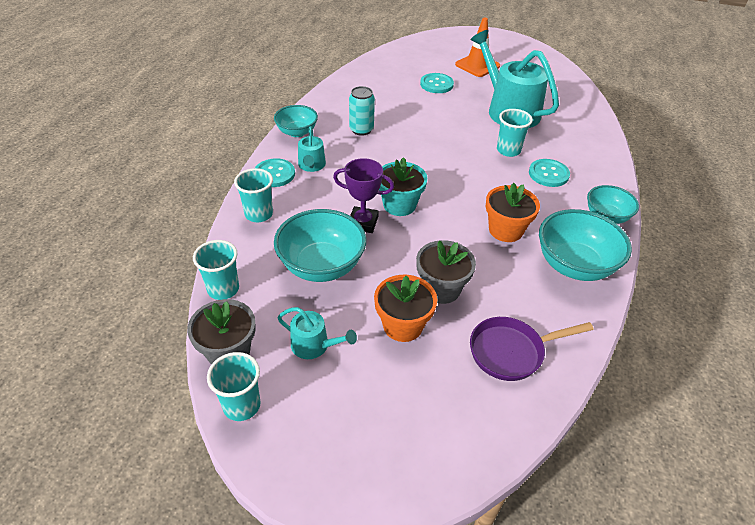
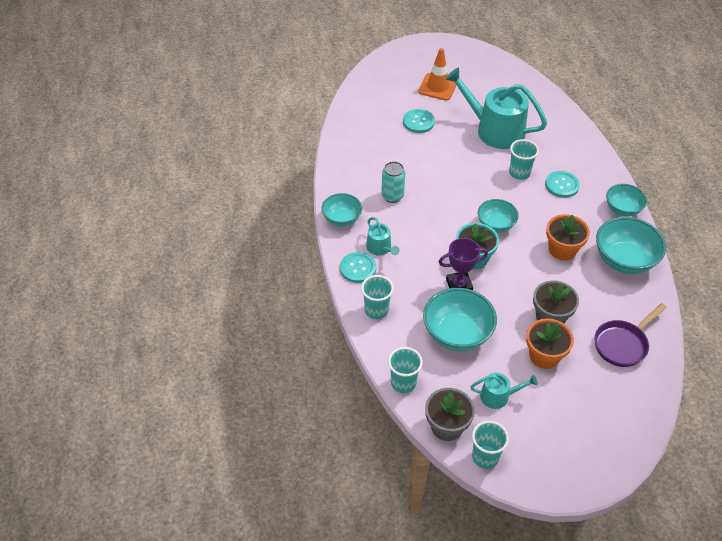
camera: 25 degrees left, 5 degrees up
(447, 184) = (495, 225): none -> turquoise bowl

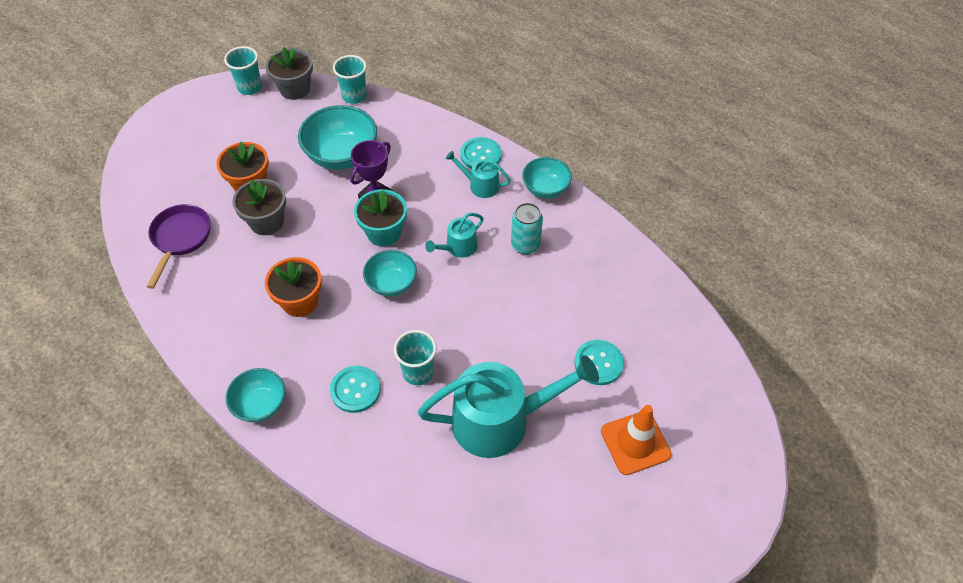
camera: 140 degrees right, 5 degrees up
(376, 310) = (428, 132): turquoise cup -> none
(498, 396) = (269, 131): turquoise watering can -> turquoise watering can (458, 247)
(624, 260) = (224, 333): turquoise bowl -> none

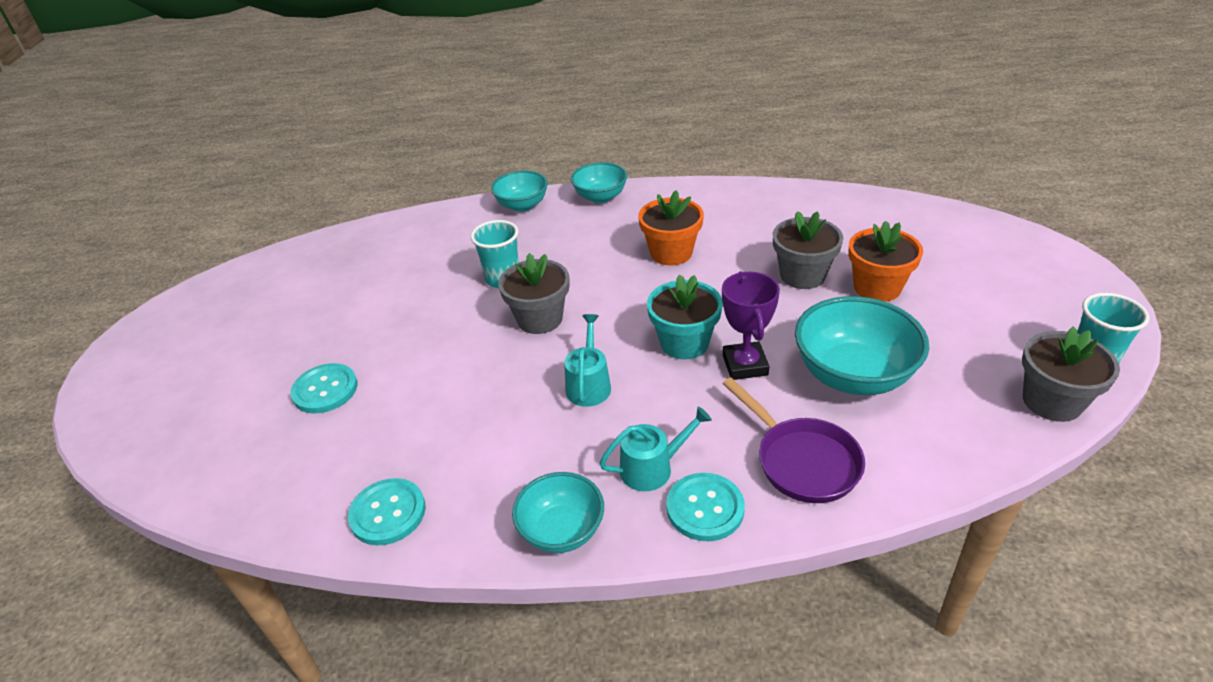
camera: 140 degrees right, 15 degrees down
(180, 239) = (841, 221): purple pan -> purple pan (802, 461)
(354, 96) = (979, 452): turquoise cup -> none
(355, 390) = (541, 241): turquoise button -> turquoise button (388, 513)
(391, 284) = (612, 313): turquoise bowl -> turquoise bowl (522, 205)
(433, 315) = (540, 319): none -> grey flower pot
(500, 420) = (393, 296): turquoise watering can -> none
(525, 245) = (514, 441): turquoise can -> none
(635, 443) = (243, 357): orange traffic cone -> none

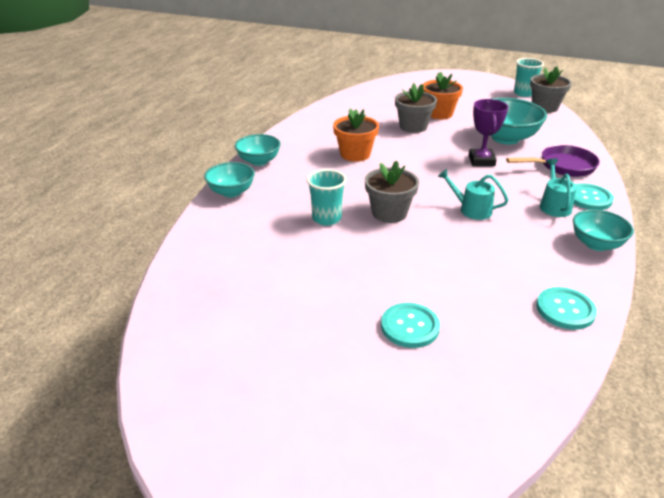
camera: 70 degrees left, 5 degrees down
(684, 343) = (450, 172): turquoise flower pot -> none
(745, 365) = (481, 161): purple trophy -> purple trophy turned 75 degrees clockwise

